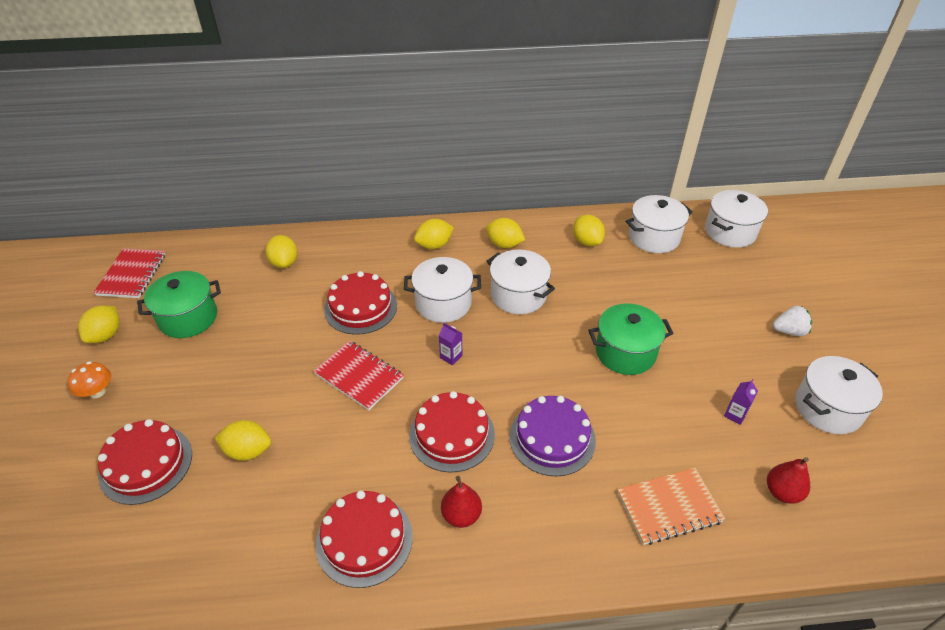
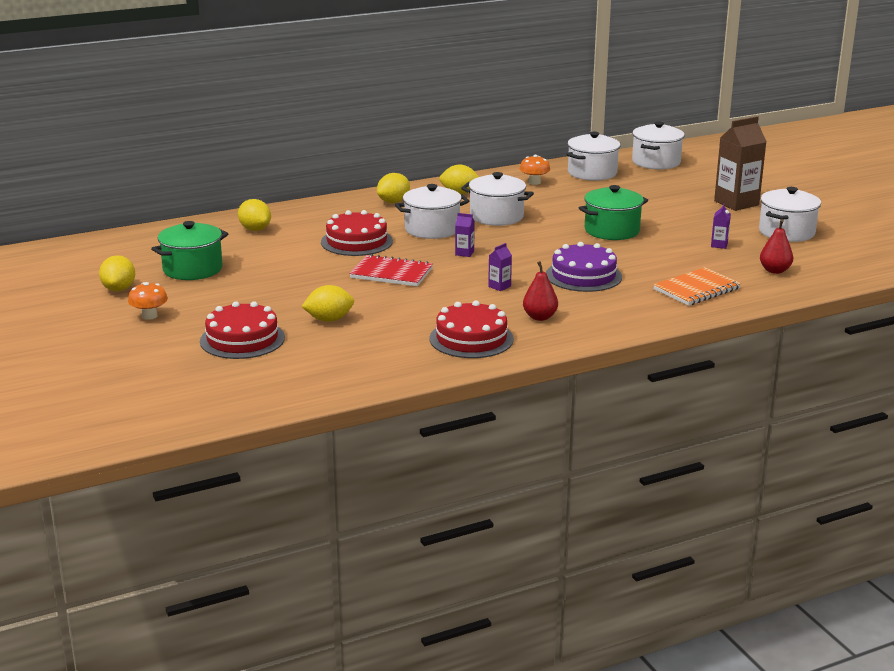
camera: 20 degrees left, 20 degrees down
(132, 275) = (103, 256): red notebook -> none
(452, 434) = (499, 286): red cake -> purple carton
(587, 241) = (534, 182): yellow lemon -> orange mushroom
(789, 331) = (736, 203): white strawberry -> brown carton

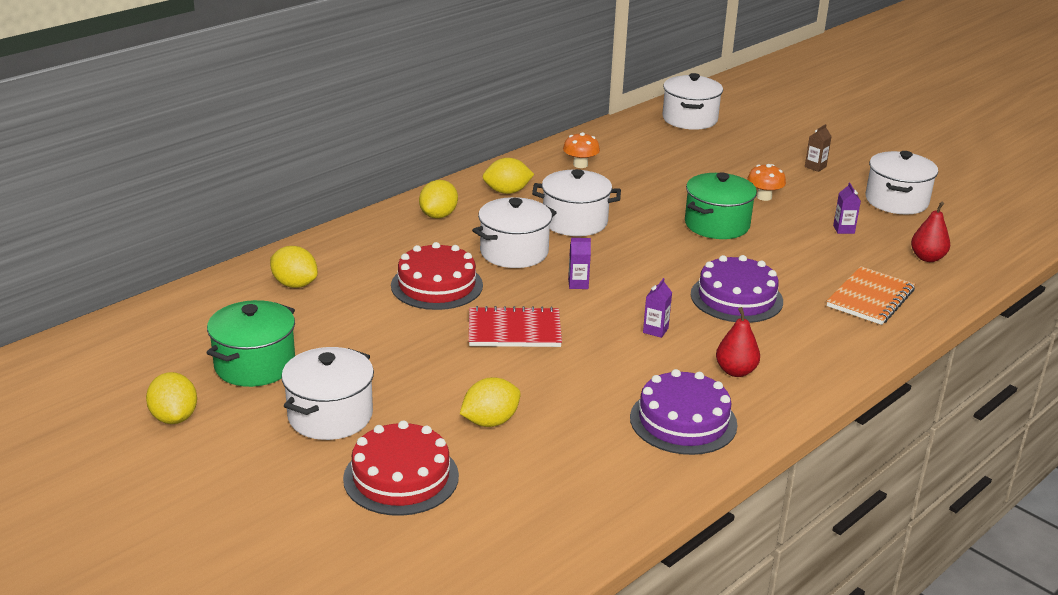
camera: 20 degrees left, 5 degrees up
(149, 316) = (247, 459): orange mushroom -> orange mushroom (764, 197)
(471, 339) = (683, 421): red cake -> purple cake
(592, 173) = (633, 143): white pot -> white pot (330, 416)
(736, 203) = (815, 167): brown carton -> brown carton, size x0.44

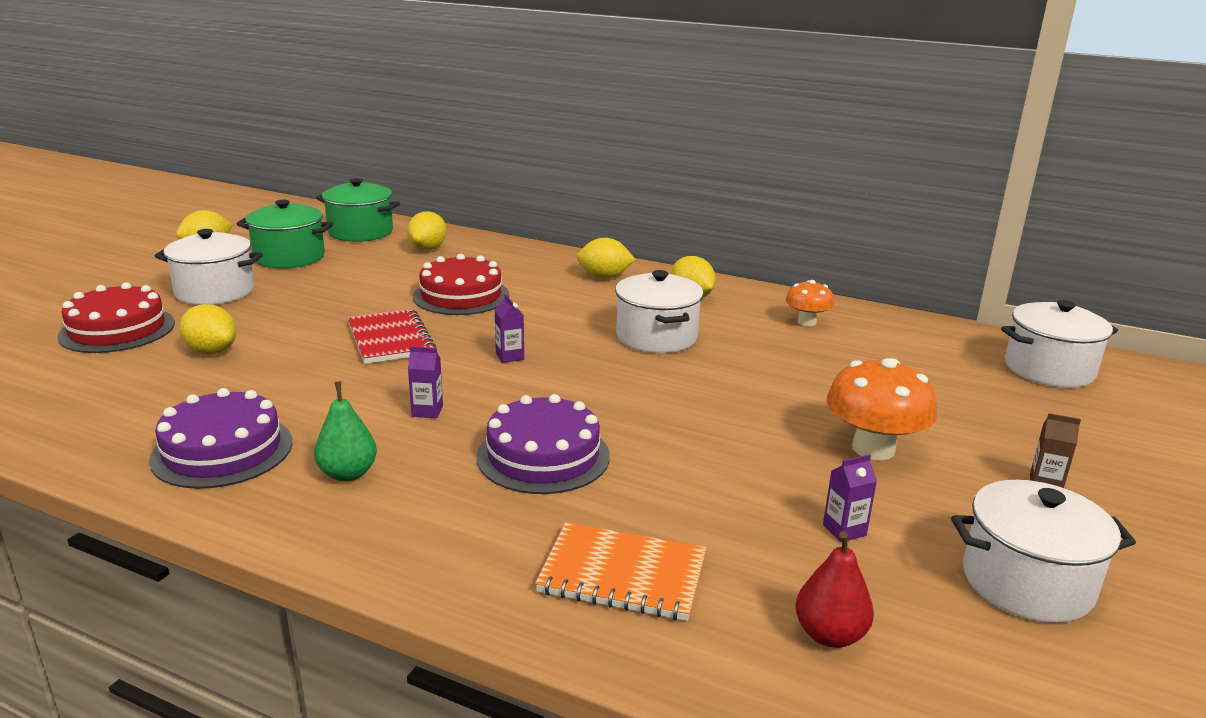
camera: 70 degrees right, 5 degrees down
(514, 252) = (556, 318): white pot -> none
(717, 225) = (742, 421): green pot -> green pot (360, 232)
(735, 371) = (348, 474): red pear -> green pear
(764, 197) = (873, 448): orange mushroom -> orange mushroom, size x1.70

